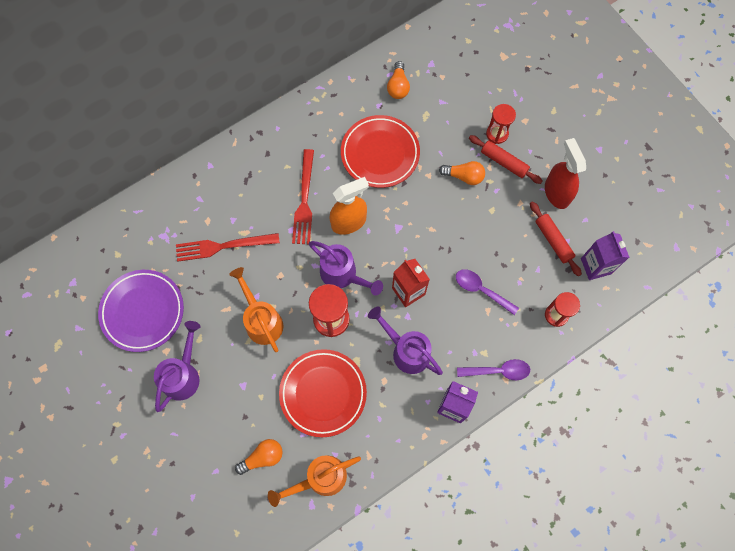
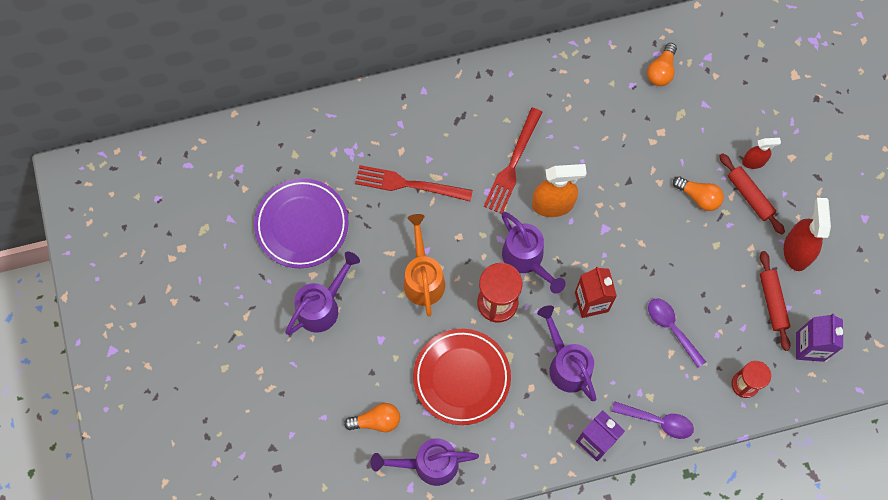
camera: 20 degrees right, 0 degrees up
(320, 478) = (429, 464): orange watering can -> purple watering can
(380, 153) = (614, 140): red plate -> none
(497, 134) = (754, 161): red hourglass -> red spray bottle

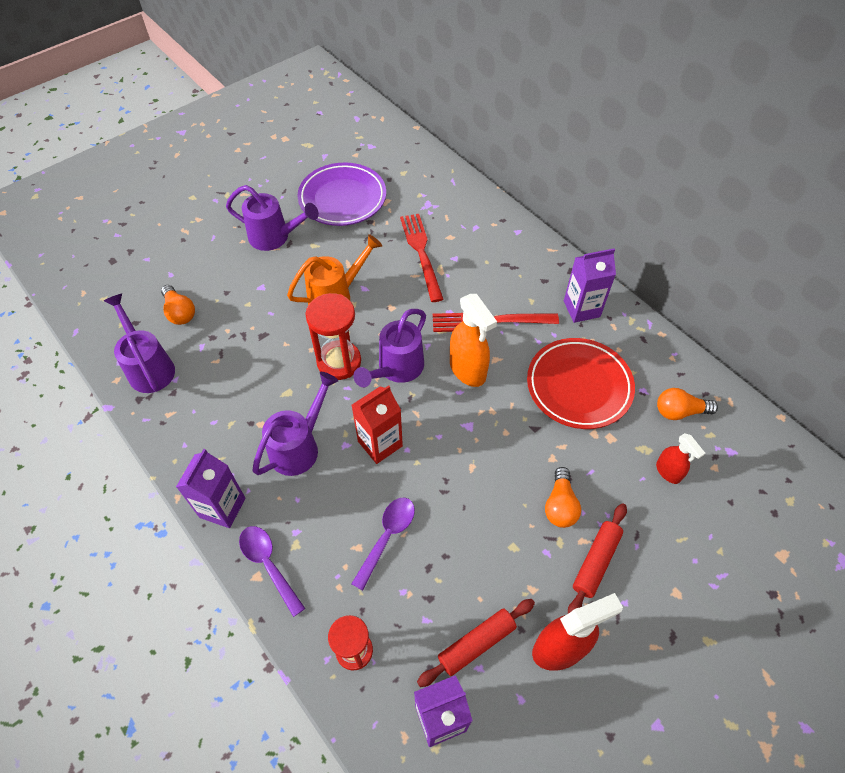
camera: 65 degrees right, 15 degrees down
(461, 378) = (248, 361): red plate -> red plate (579, 386)
(534, 86) = (581, 309): none -> purple carton
(658, 421) = (269, 565): purple spoon -> purple spoon turned 150 degrees clockwise
(754, 161) = (641, 550): red spray bottle -> red spray bottle (668, 472)

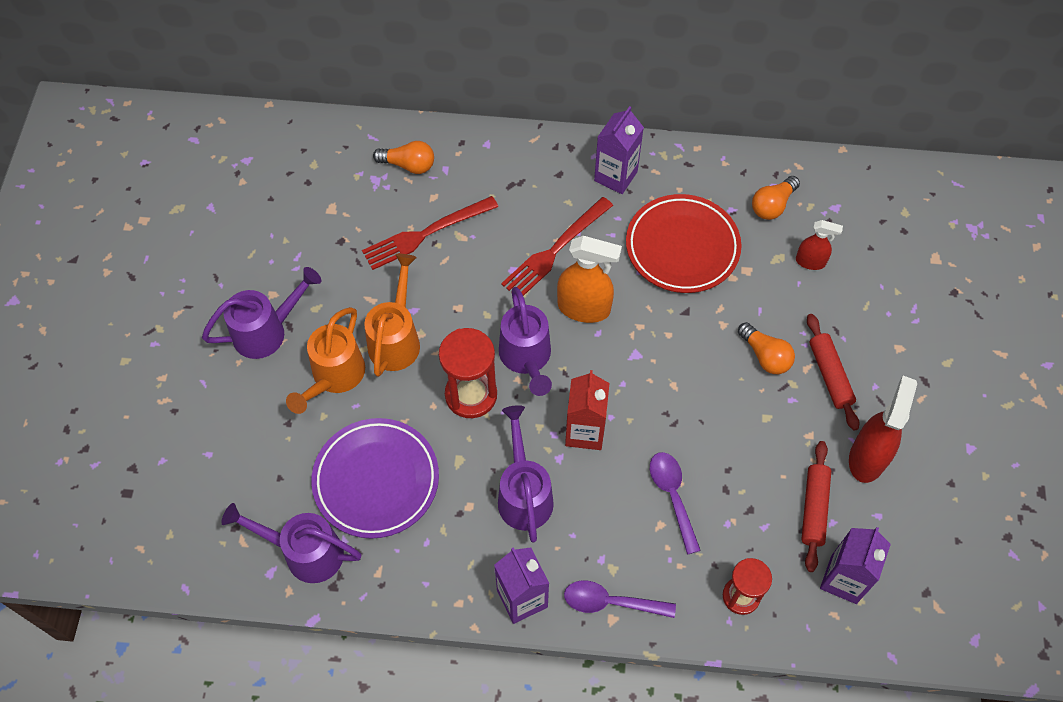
camera: 45 degrees left, 5 degrees up
(180, 312) = (267, 480): orange light bulb -> orange light bulb (408, 165)
(279, 288) = (334, 377): none -> orange watering can
(342, 198) = (286, 238): purple plate -> purple plate (376, 480)
(421, 253) = (425, 234): red fork -> red fork turned 60 degrees counterclockwise

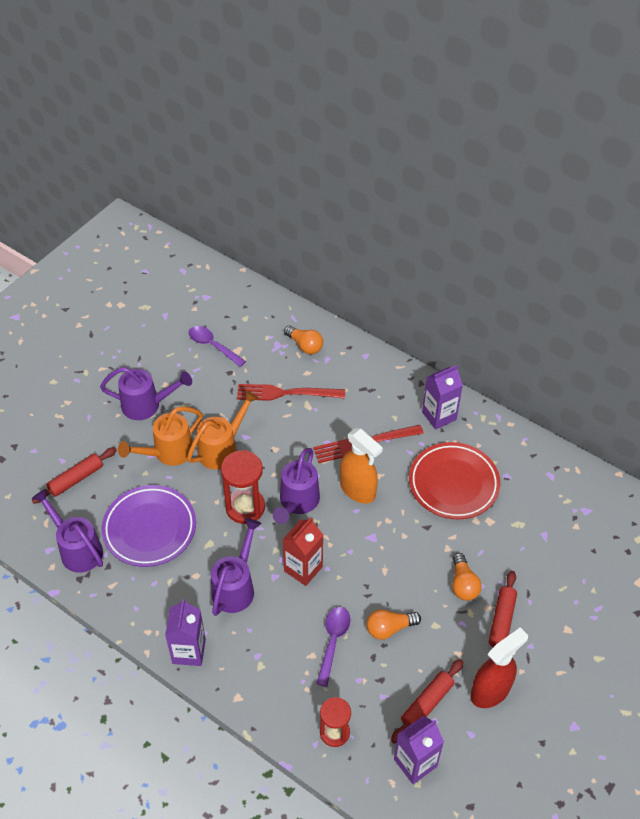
camera: 30 degrees right, 10 degrees down
(242, 468) = (76, 479): none -> red rolling pin
(611, 602) = (244, 686): purple spoon -> purple spoon (213, 346)
(772, 205) = (539, 487): orange light bulb -> orange light bulb (389, 628)
(810, 262) = (541, 538): red spray bottle -> none

